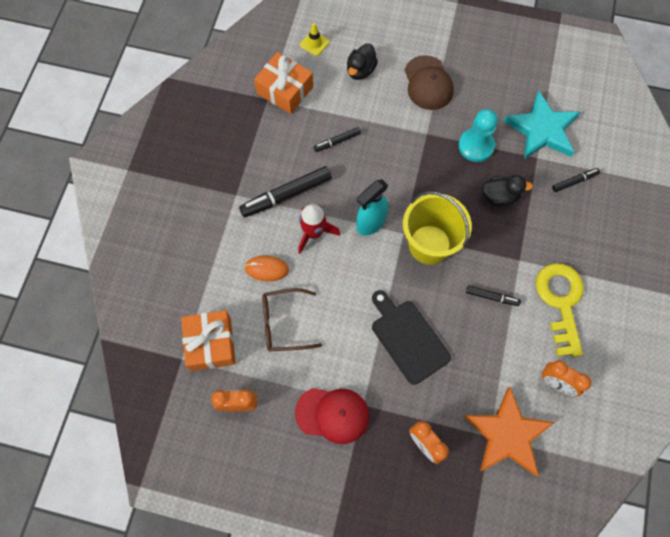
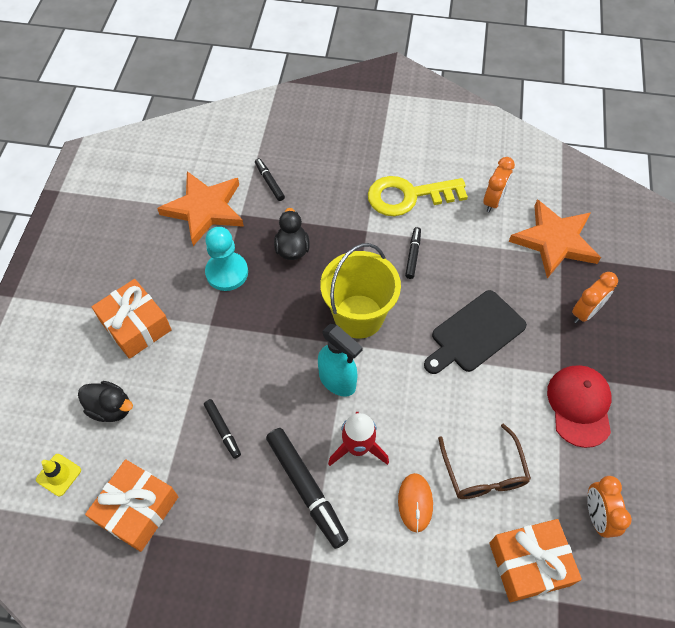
camera: 95 degrees left, 10 degrees down
(428, 83) = (136, 326): brown cap -> orange gift
(542, 129) = (205, 209): turquoise star -> orange star

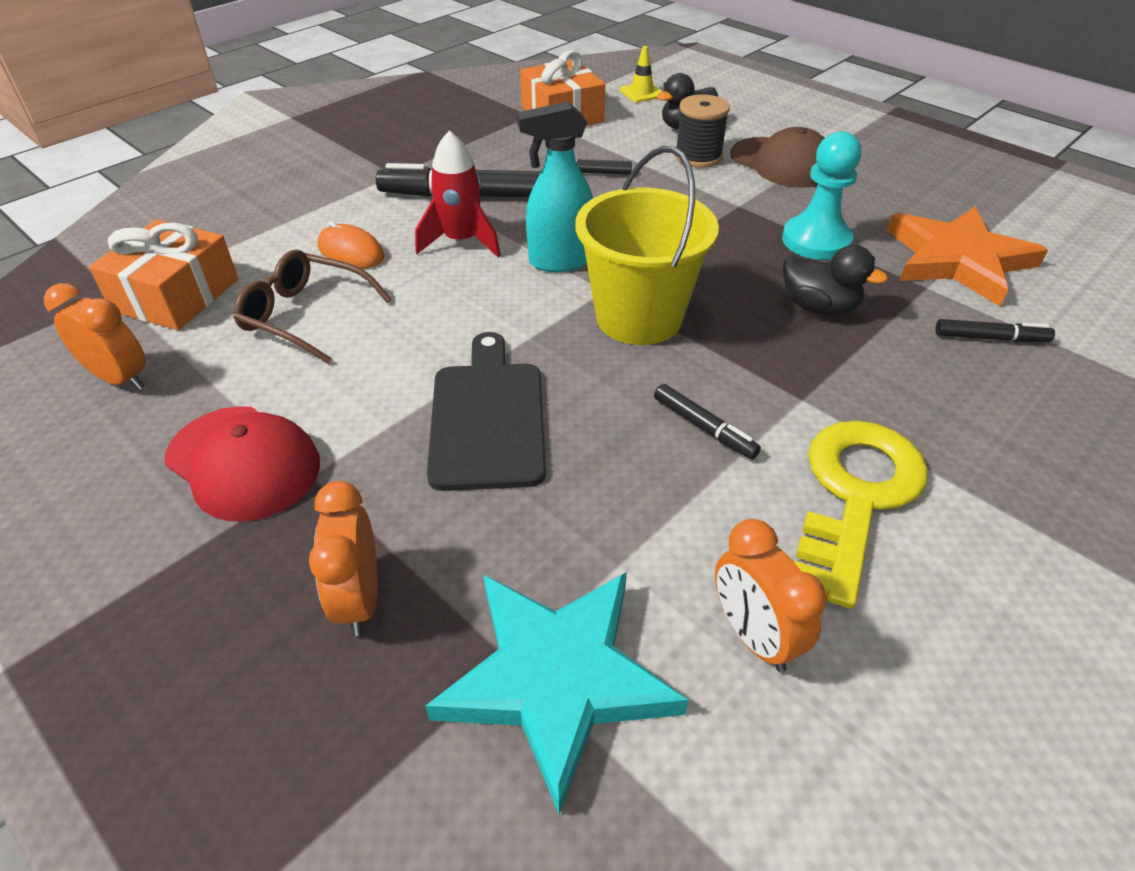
camera: 125 degrees right, 15 degrees down
(136, 326) = (782, 163): orange gift -> brown cap
(156, 377) = (698, 157): none -> black spool
(554, 241) = (557, 678): orange star -> turquoise star

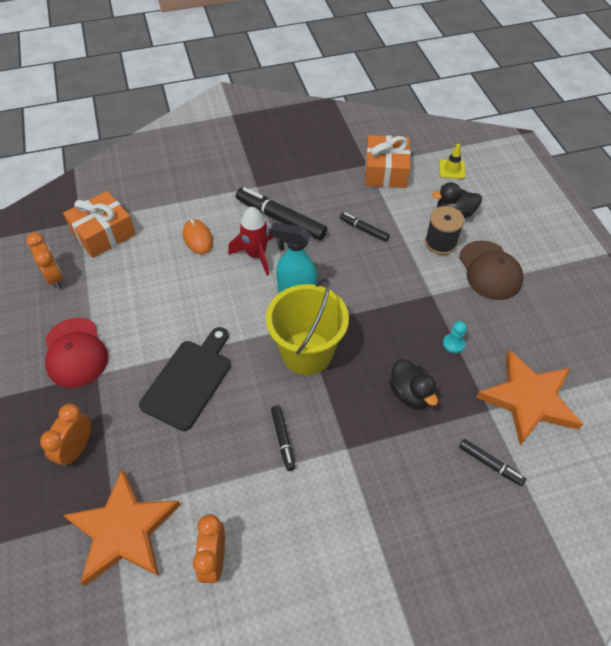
camera: 30 degrees right, 10 degrees up
(305, 315) = (150, 274): brown glasses -> none
(557, 678) = (124, 530): turquoise star -> orange star
(816, 241) = (453, 344): turquoise pawn -> turquoise pawn, size x0.49
(855, 495) = (322, 518): yellow key -> none

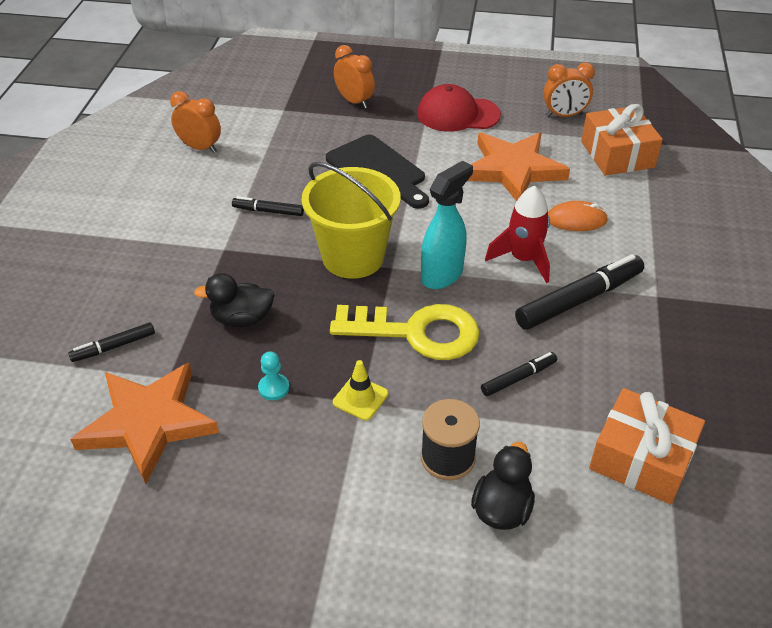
camera: 115 degrees right, 10 degrees down
(124, 530) = (264, 112): orange star -> orange star (513, 170)
(358, 288) = (417, 332): none -> yellow key
(452, 169) = (614, 563): yellow traffic cone -> yellow traffic cone (360, 398)
(490, 270) = (361, 493): brown cap -> none

